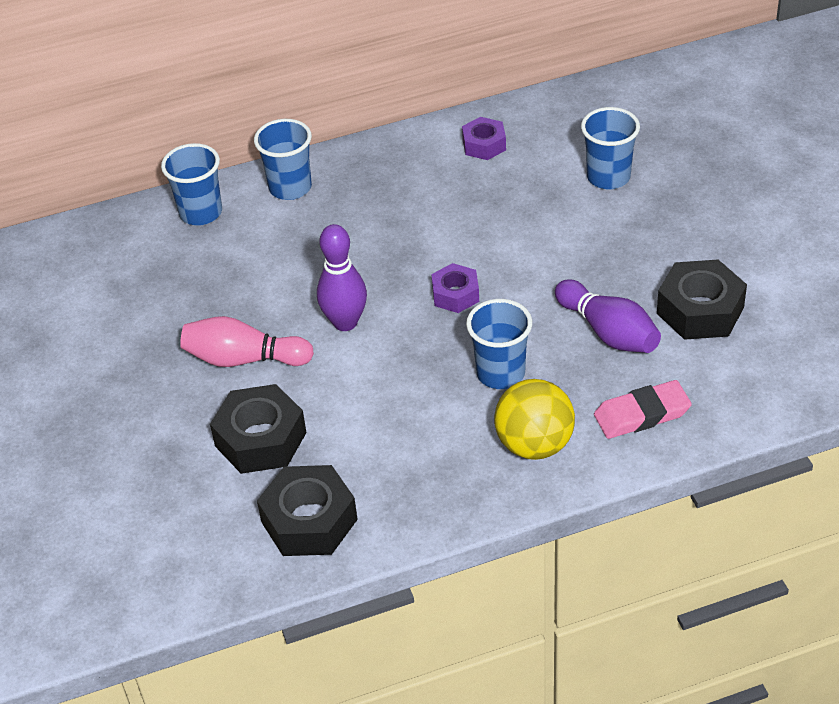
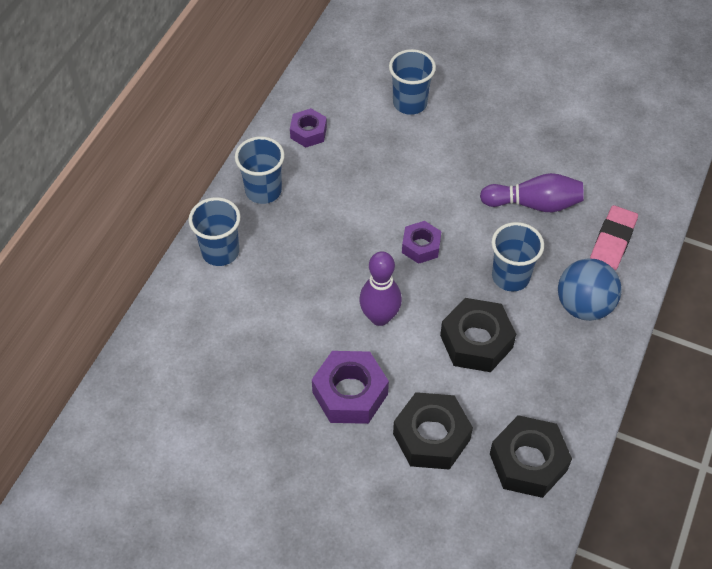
camera: 50 degrees left, 10 degrees up
(201, 213) = (181, 315): blue cup -> blue cup (263, 191)
(244, 359) = (350, 393): pink bowling pin -> purple nut
(534, 444) = (584, 306): yellow ball -> blue ball
(700, 310) = (563, 153): black nut -> black nut (476, 341)

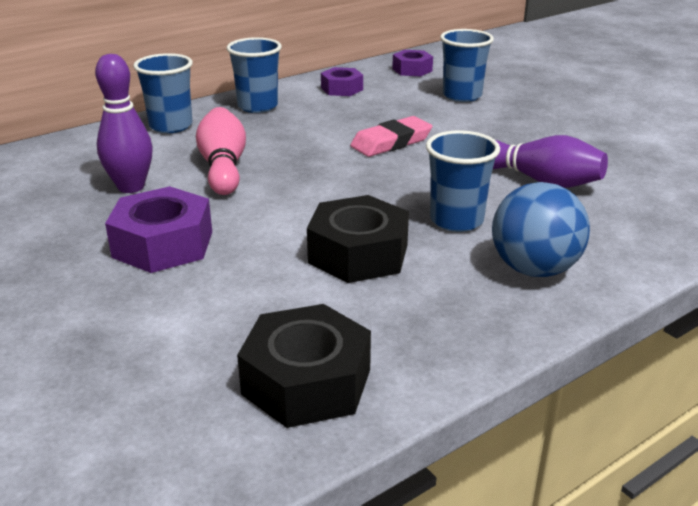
camera: 30 degrees right, 25 degrees down
(312, 289) = (223, 167): none -> pink bowling pin
(379, 317) = (268, 204): purple bowling pin -> purple bowling pin (131, 187)
(421, 246) = (373, 173): purple nut -> purple nut (412, 70)
(431, 436) = (208, 310): black nut -> none
(612, 240) = (623, 231): pink eraser -> pink eraser (391, 142)

